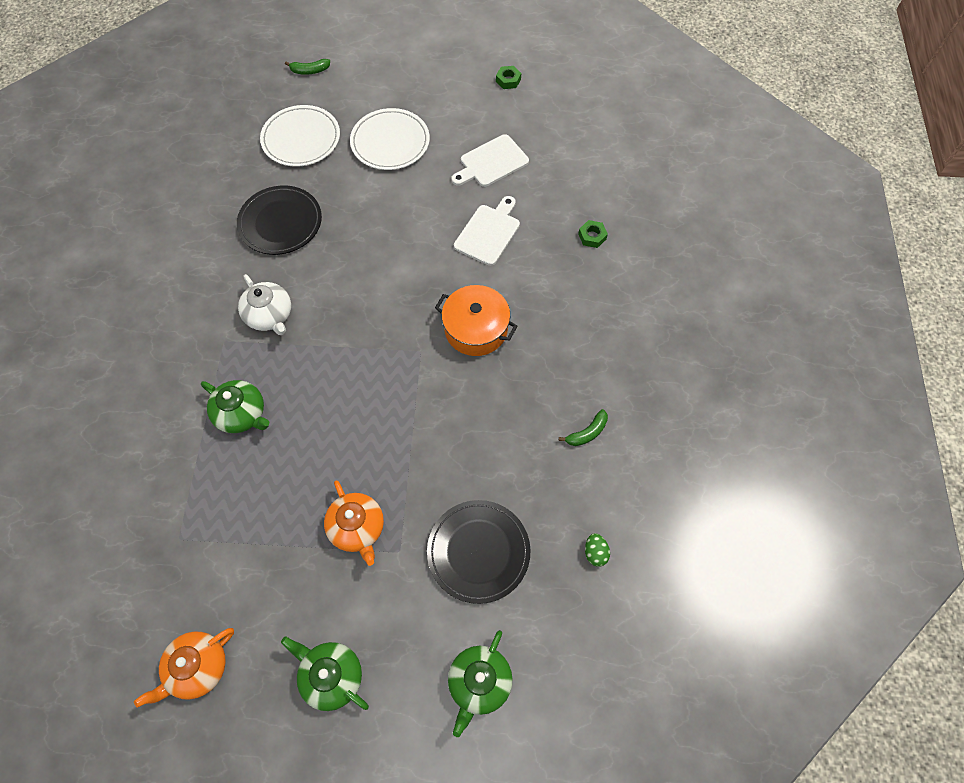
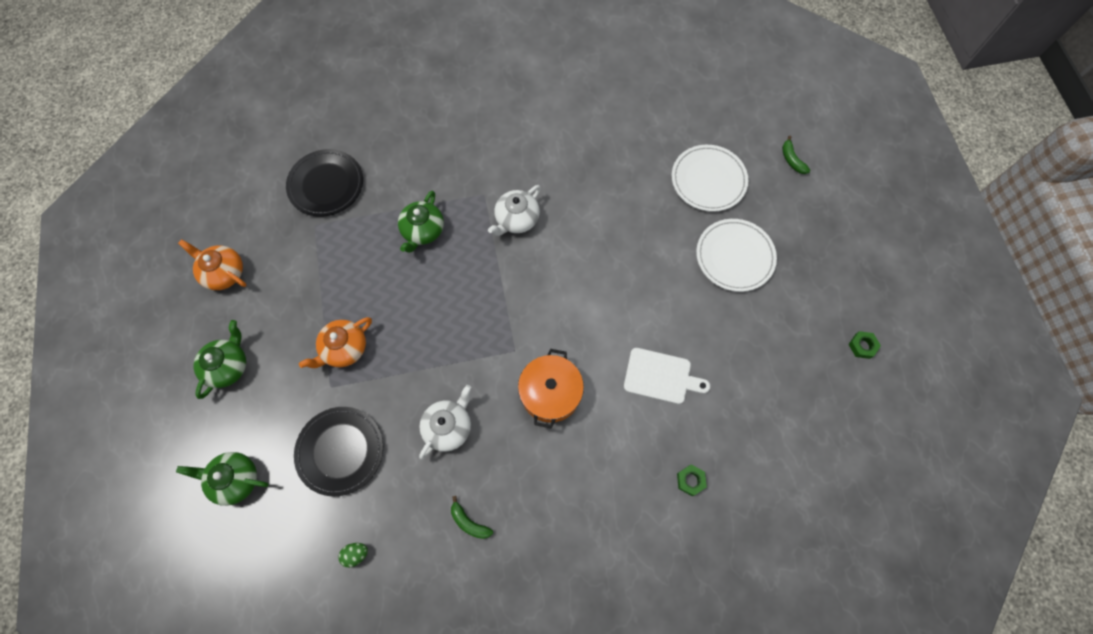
camera: 75 degrees right, 5 degrees up
(280, 222) = (611, 195): black plate -> black plate (326, 185)
(483, 433) = (448, 427): none -> white teapot
(491, 162) = (746, 357): white cutting board -> none

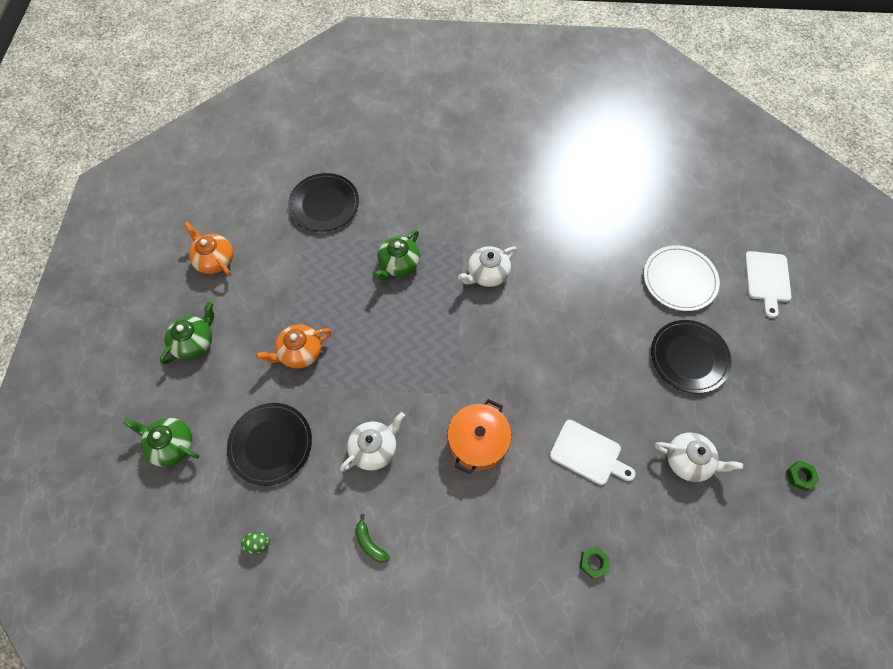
camera: 15 degrees right, 5 degrees down
(735, 256) = (689, 357): white plate -> black plate
(757, 358) = (688, 461): none -> white teapot
(792, 160) = (767, 279): green banana -> white cutting board

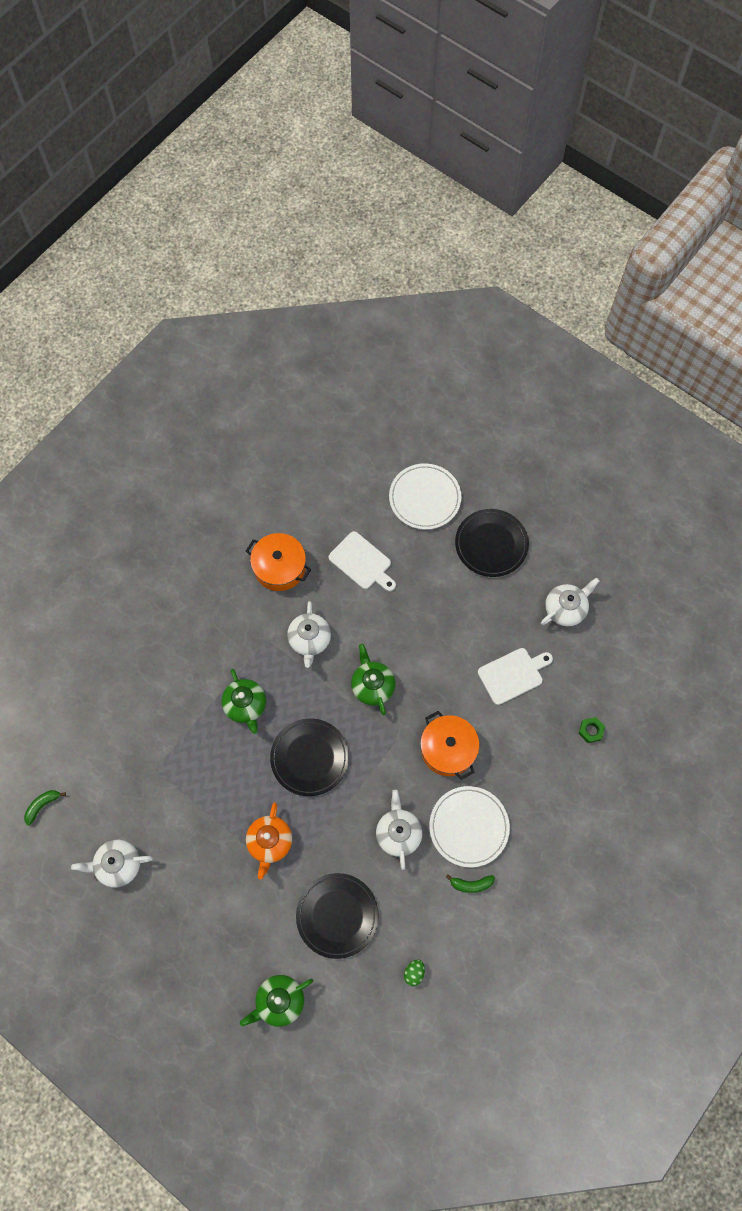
camera: 55 degrees left, 5 degrees up
(195, 342) = (193, 929): green teapot -> green teapot (372, 685)
(214, 260) = (118, 865): orange teapot -> white teapot
(229, 186) = (42, 805): none -> green banana
(324, 204) = (133, 730): black plate -> black plate (309, 758)
(421, 506) = (469, 827): none -> white plate
(528, 216) = (279, 567): none -> orange pot
(767, 279) = (471, 436): white cutting board -> white cutting board (362, 562)
(800, 476) = (626, 544): green nut -> none

